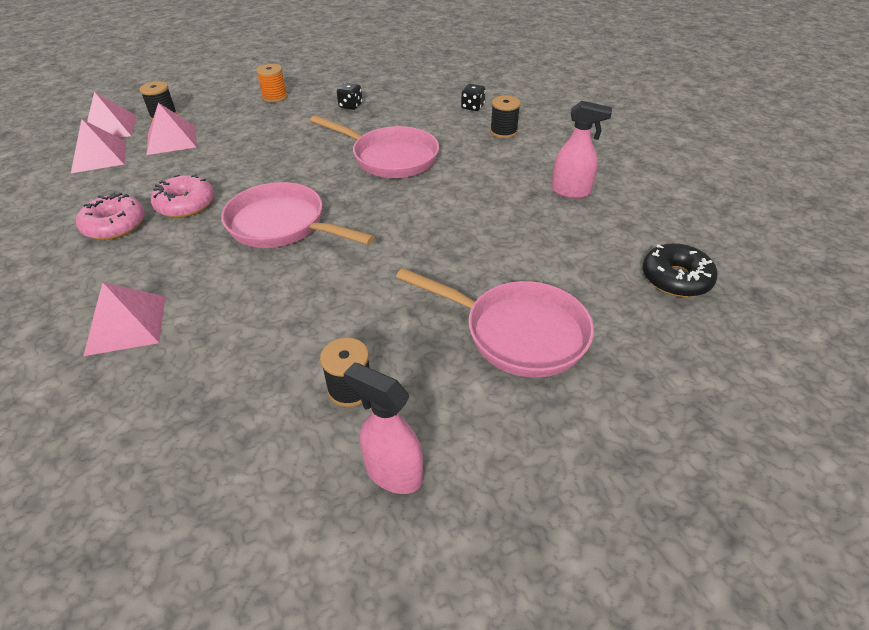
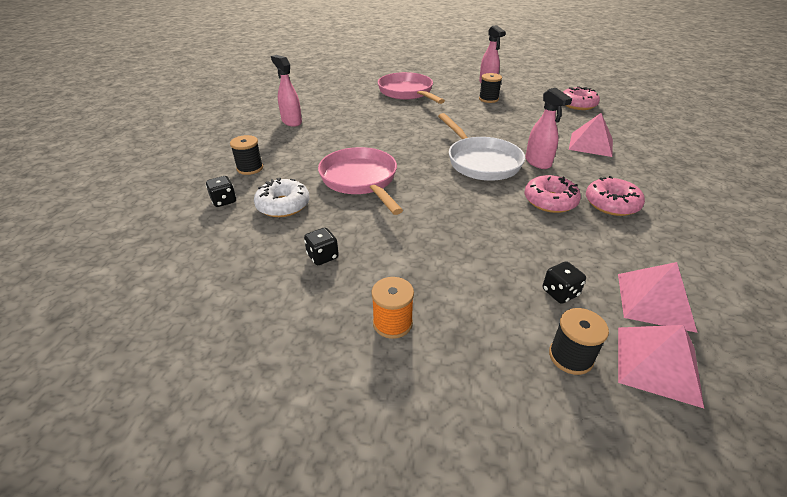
camera: 145 degrees left, 5 degrees down
(141, 467) = (577, 105): none -> pink donut
(171, 140) = (560, 293): pink pyramid -> black dice
(208, 252) = (538, 162): none -> pink spray bottle
(282, 225) = (481, 162): pink pan -> white pan
(424, 119) = (283, 205): none -> white donut
(675, 279) = (320, 86): black donut -> none

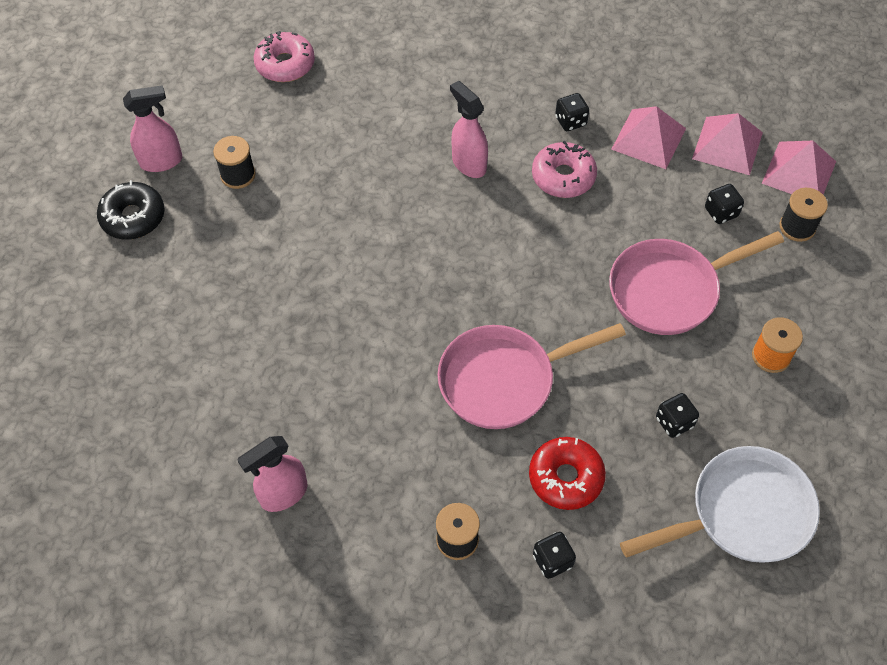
camera: 85 degrees left, 20 degrees up
(283, 205) = (566, 477): white donut -> red donut
(407, 92) = (179, 295): pink pan -> pink pan (670, 290)
(450, 81) = (133, 217): none -> black donut
(481, 162) = (461, 227): white pan -> white pan (742, 513)
(538, 162) = (468, 164): pink spray bottle -> pink spray bottle turned 105 degrees counterclockwise
(591, 144) = (422, 92): pink pyramid -> pink pyramid (648, 138)
(611, 204) = (570, 121): pink donut -> black dice

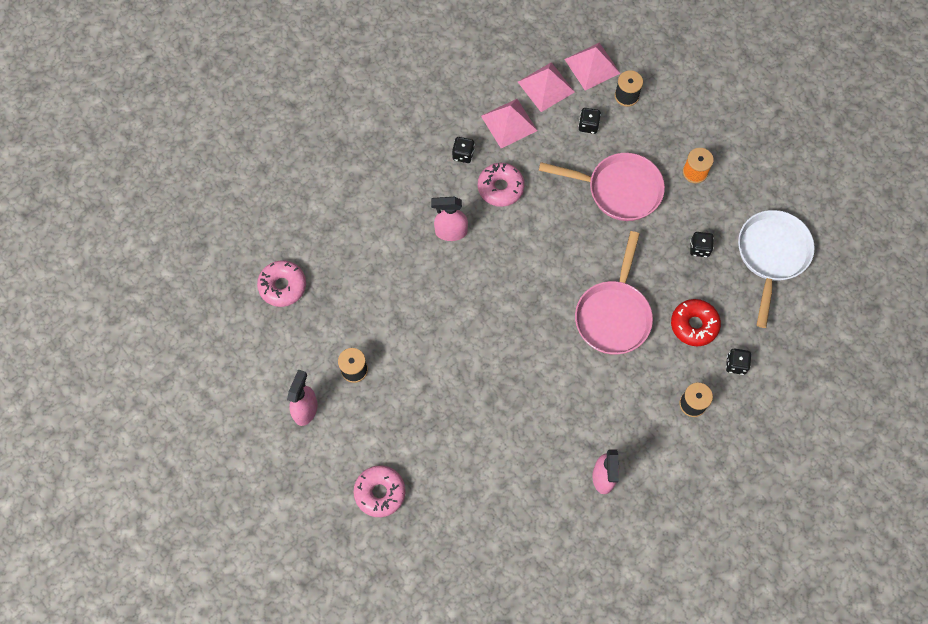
camera: 55 degrees left, 10 degrees up
(111, 280) = (380, 492): none -> pink donut
(133, 217) = (339, 452): black donut -> none
(670, 290) = (619, 190): pink pan -> pink pan turned 90 degrees counterclockwise

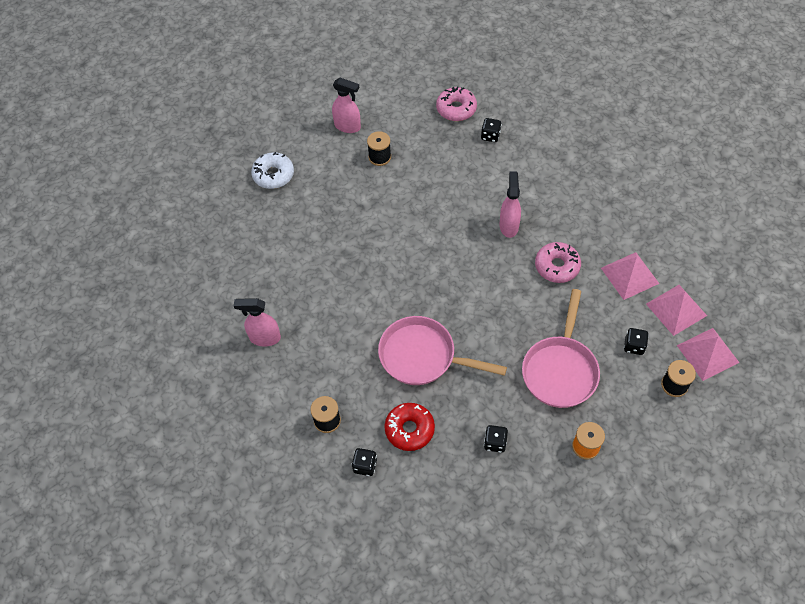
camera: 95 degrees right, 10 degrees down
(380, 492) = (273, 175): pink donut -> white donut
(463, 154) = (591, 237): black dice -> black dice (490, 136)
(771, 255) = (487, 517): white pan -> none

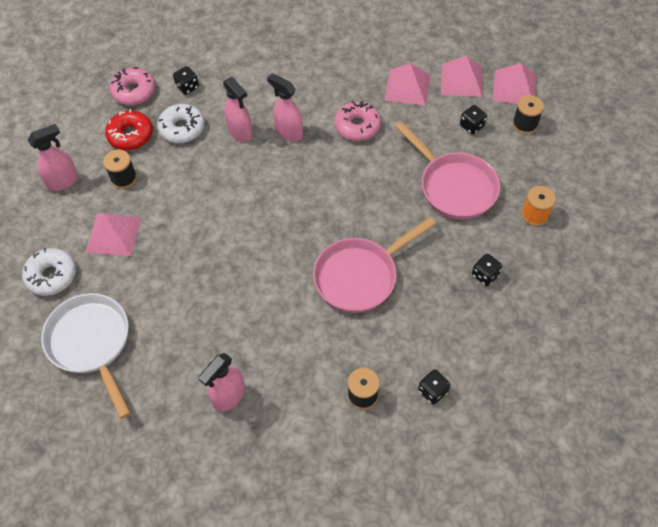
camera: 55 degrees left, 0 degrees up
(243, 233) = (92, 343): none -> white pan
(331, 184) = (113, 234): none -> pink pyramid
(409, 429) = (424, 332): red donut -> red donut (130, 135)
(451, 159) = (182, 128): none -> white donut
(480, 196) = (240, 132): none -> pink spray bottle

